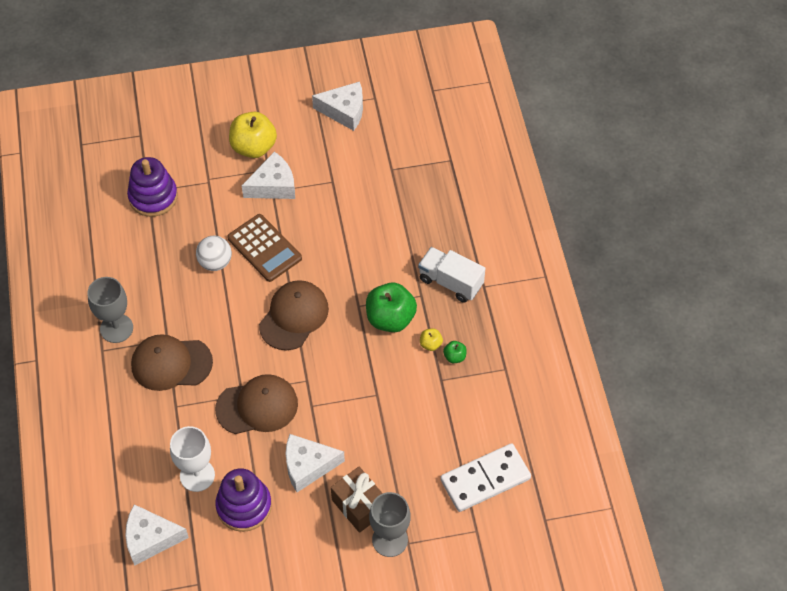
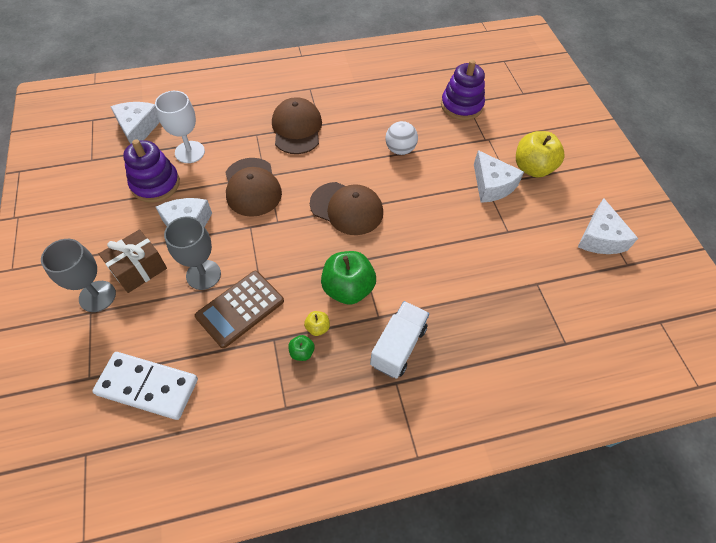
camera: 85 degrees right, 0 degrees up
(116, 328) = (330, 94): grey goblet -> grey goblet (203, 275)
(264, 248) = (420, 182): brown calculator -> brown calculator (240, 309)
(485, 479) = (148, 386): white domino -> white domino turned 45 degrees counterclockwise

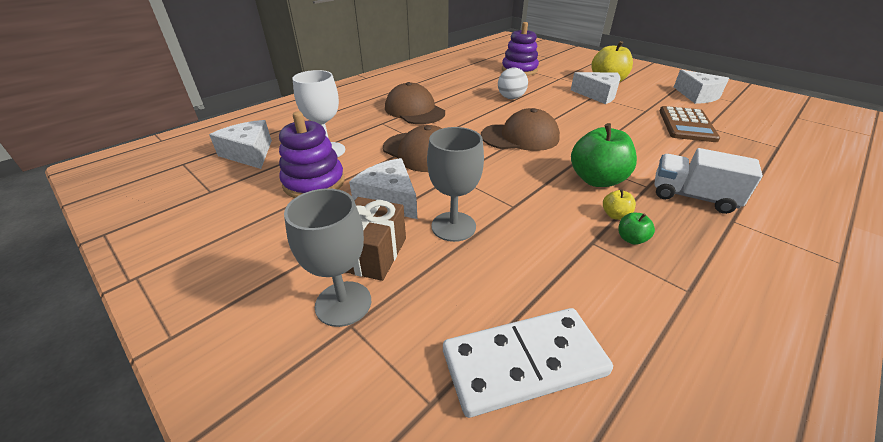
camera: 30 degrees left, 20 degrees down
(240, 309) = (527, 235): brown calculator -> brown calculator (686, 125)
(398, 346) = (692, 197): white truck -> white truck turned 60 degrees counterclockwise

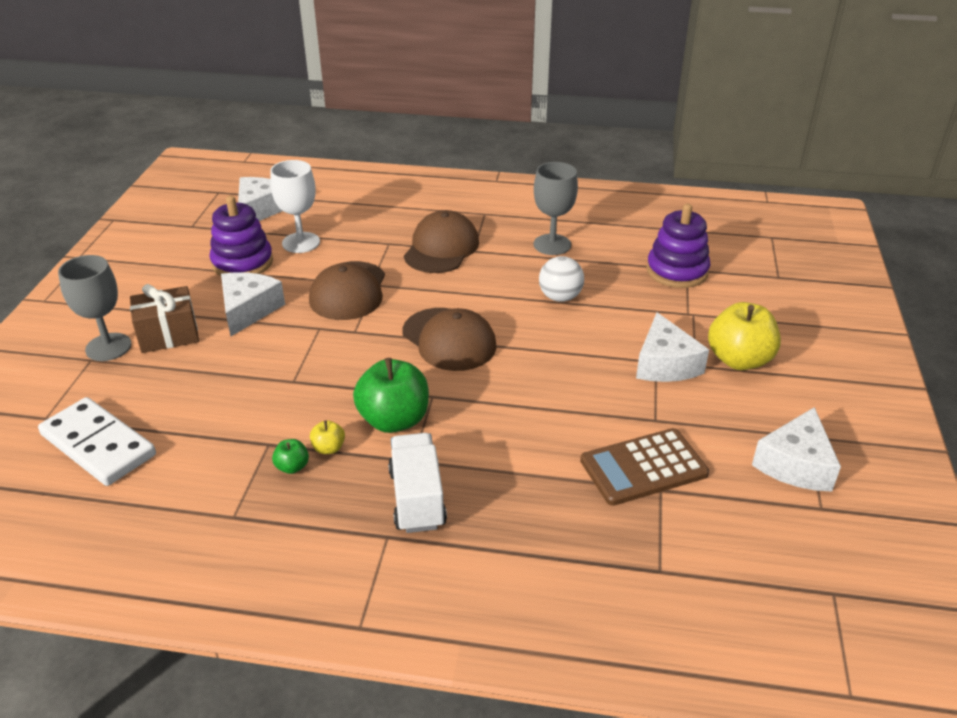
camera: 55 degrees right, 0 degrees up
(453, 226) = (234, 359): grey goblet -> grey goblet (552, 245)

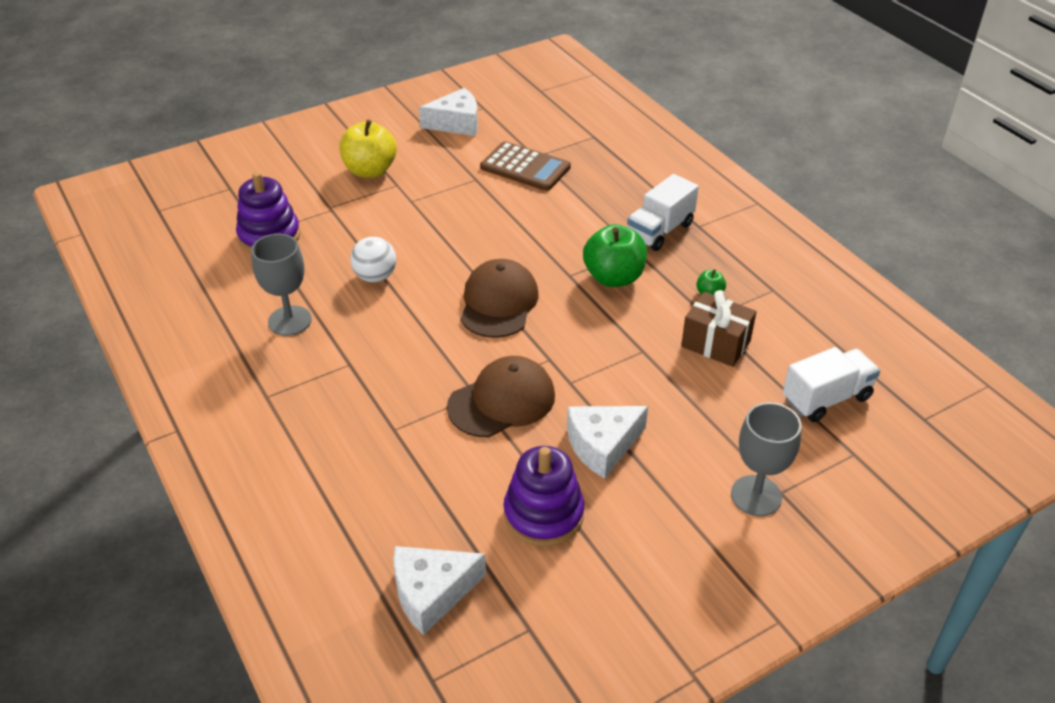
camera: 130 degrees left, 5 degrees up
(98, 445) = (826, 398): white domino -> white truck
(168, 335) = (694, 470): brown gift -> brown gift (715, 343)
(301, 242) = (461, 497): white goblet -> none
(328, 448) = (674, 289): yellow apple -> none
(441, 248) = (366, 386): brown cap -> none
(665, 364) = (410, 196): white cheese -> none

